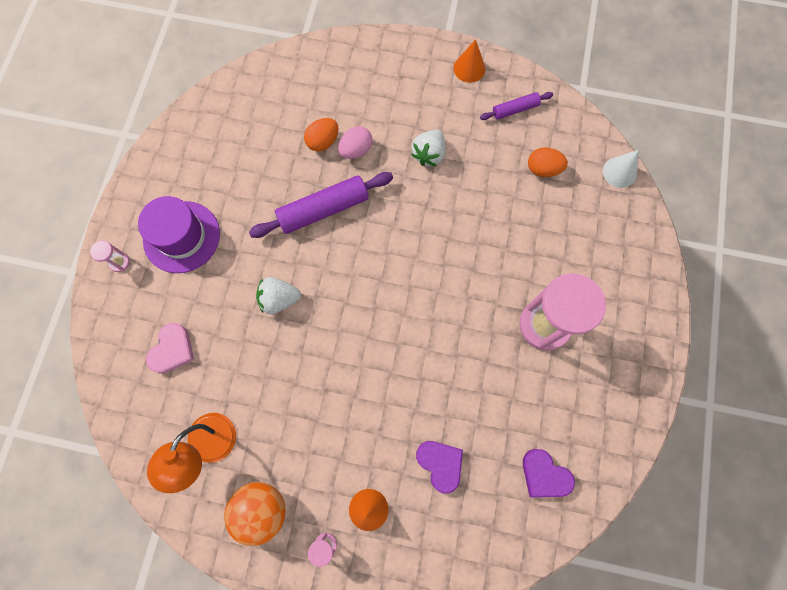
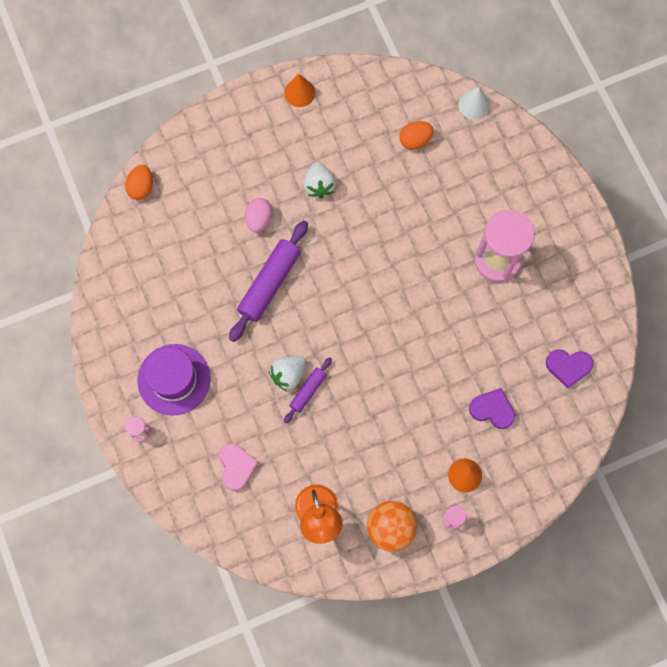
camera: 35 degrees left, 0 degrees up
(323, 142) = (227, 230): orange egg -> orange egg (141, 187)
(515, 110) = (360, 105): purple rolling pin -> purple rolling pin (308, 391)

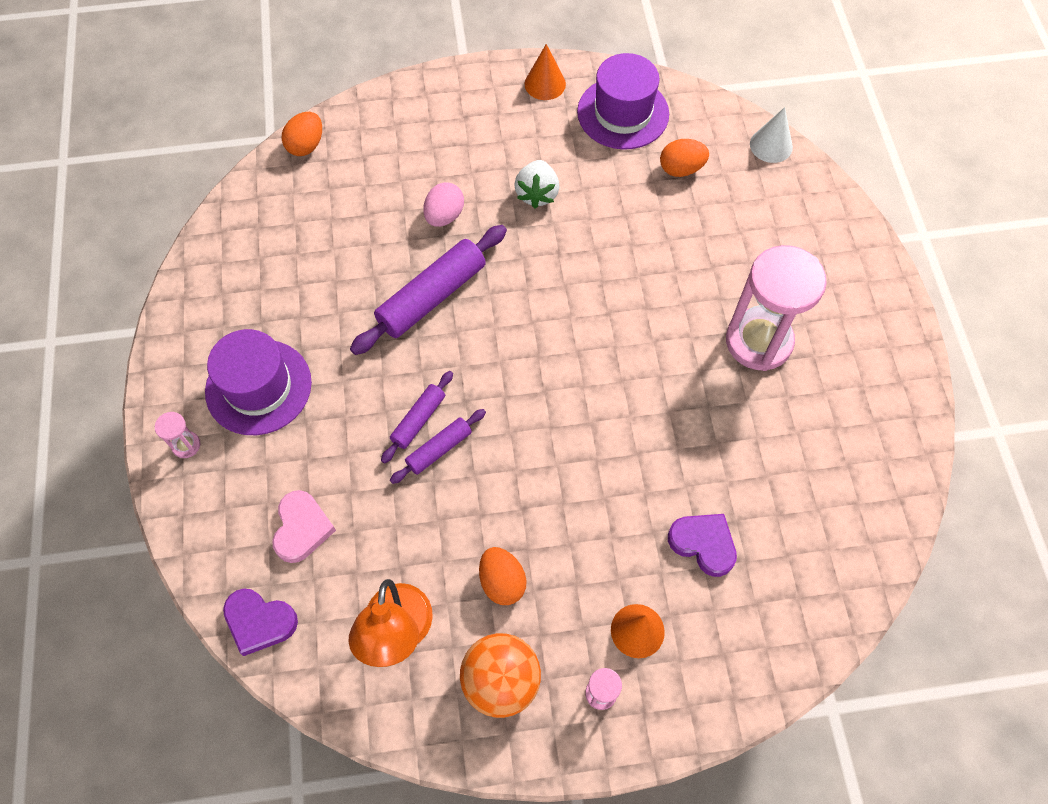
camera: 15 degrees right, 10 degrees down
(288, 374) = (418, 420): white strawberry -> purple rolling pin
(362, 104) = (623, 113): none -> purple hat
(374, 467) = (502, 582): none -> orange egg
(568, 367) = (833, 511): purple heart -> purple heart (259, 622)

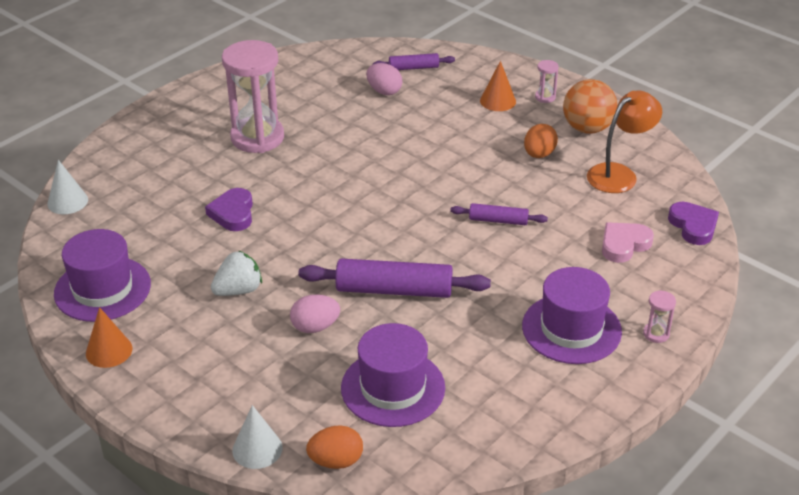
camera: 130 degrees left, 25 degrees down
(332, 221) = (393, 388): none -> purple hat
(363, 112) = (257, 449): none -> white cone
(418, 420) = (491, 240): purple rolling pin -> purple rolling pin (413, 68)
(681, 169) = (136, 232): orange egg -> none
(703, 544) = (420, 102): purple heart -> purple heart (233, 213)
(756, 522) = (384, 91): none -> pink egg

